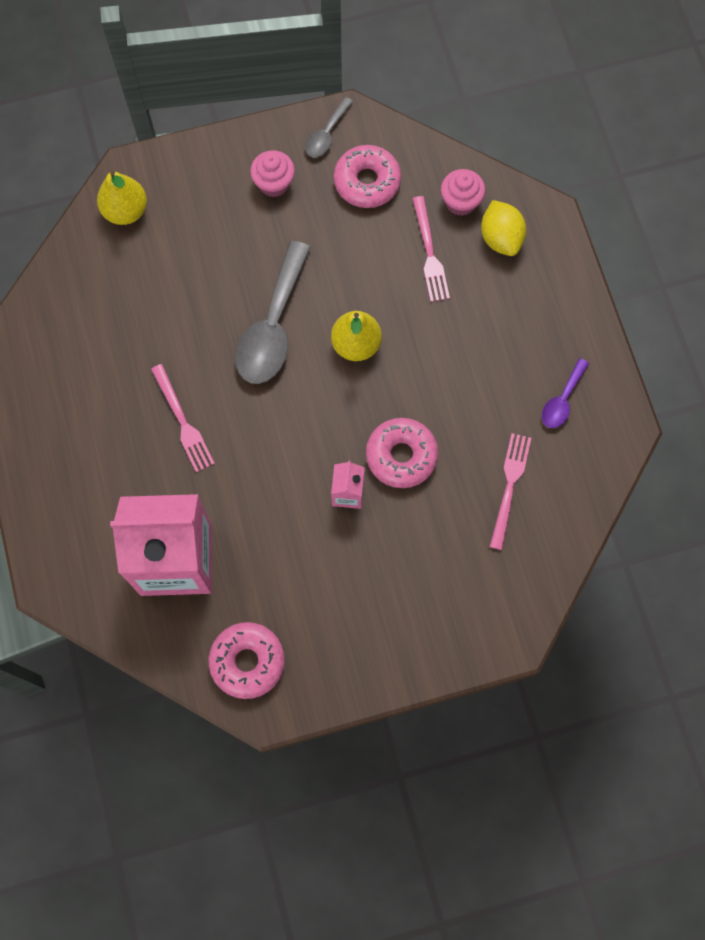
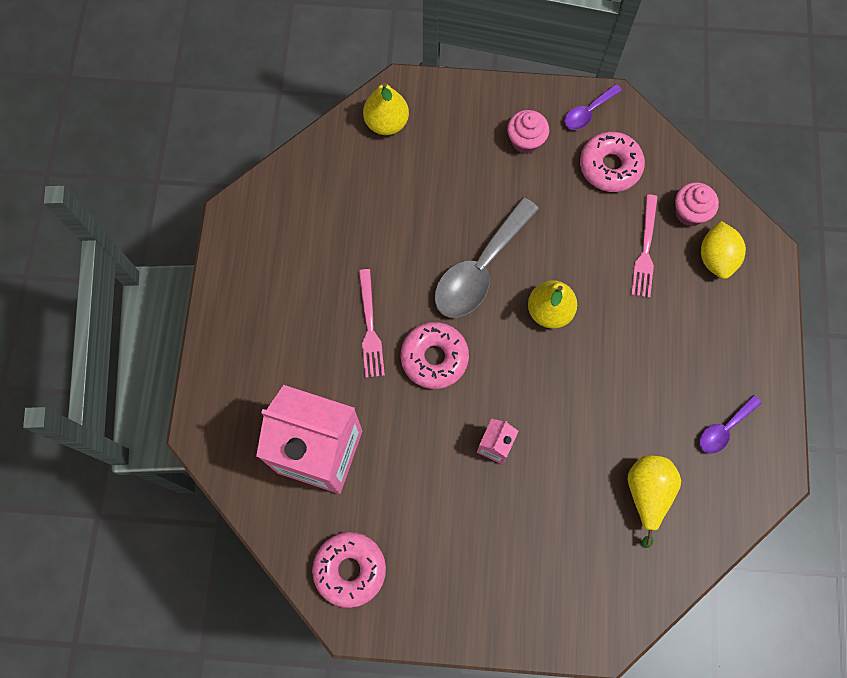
camera: 20 degrees right, 0 degrees up
(326, 134) = (587, 112): grey spoon -> purple spoon
(401, 456) = (556, 428): pink donut -> pink donut (434, 358)
(509, 487) = (647, 493): pink fork -> yellow pear

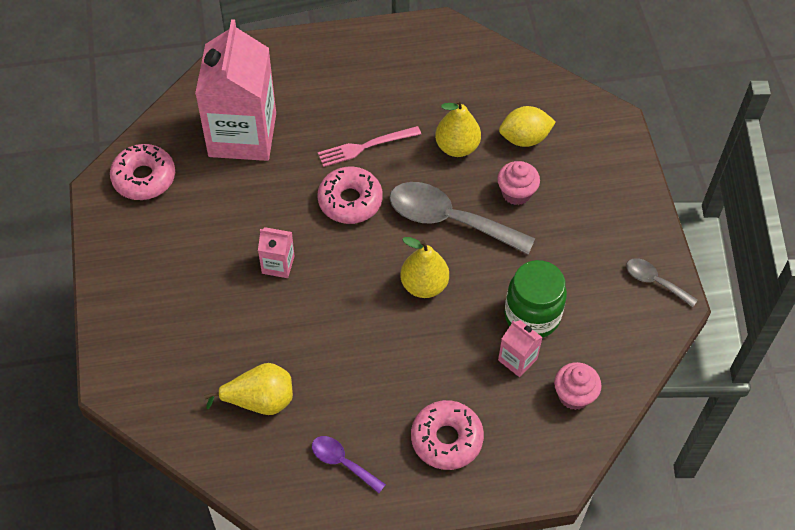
camera: 75 degrees right, 15 degrees down
(386, 123) = (574, 117): yellow pear -> yellow pear (457, 147)
(525, 141) = (600, 232): pink cupcake -> pink cupcake (516, 193)
(587, 112) = (654, 281): purple spoon -> grey spoon
(602, 224) = (532, 316): none -> green jar
(610, 166) = (600, 312): pink donut -> pink donut (446, 439)
(645, 249) = (517, 359): pink fork -> pink carton
(716, 258) = (530, 428): yellow lemon -> yellow lemon (524, 138)

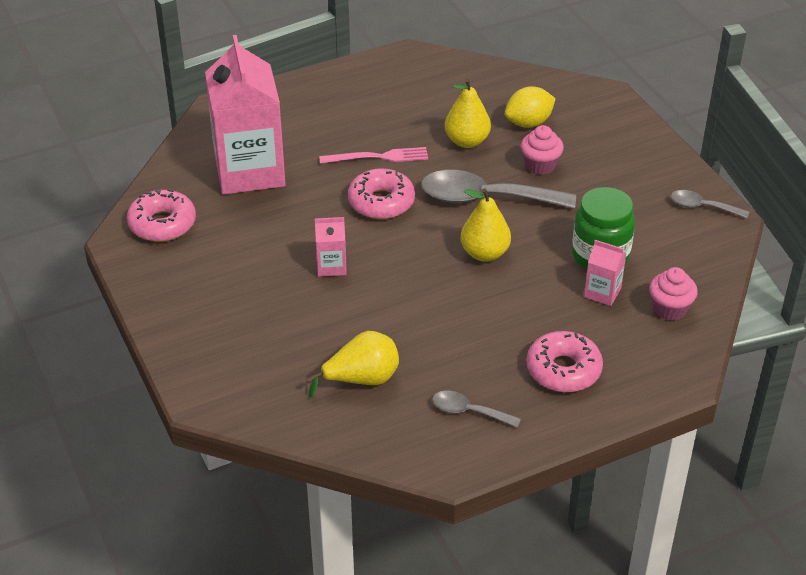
camera: 15 degrees left, 15 degrees down
(342, 462) = (468, 411): purple spoon -> grey spoon
(366, 146) = (378, 157): pink fork -> pink fork turned 150 degrees counterclockwise

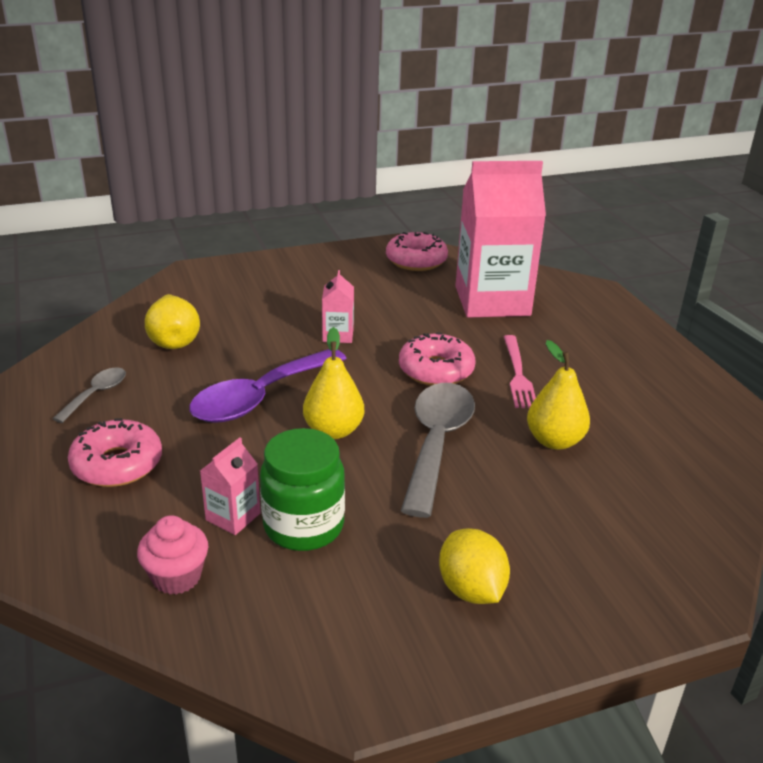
camera: 95 degrees right, 10 degrees down
(448, 302) = (259, 397): none -> purple spoon
(528, 123) = (603, 500): yellow lemon -> yellow lemon (471, 589)
(540, 165) = (504, 498): pink cupcake -> none
(702, 207) = (394, 666): grey spoon -> none

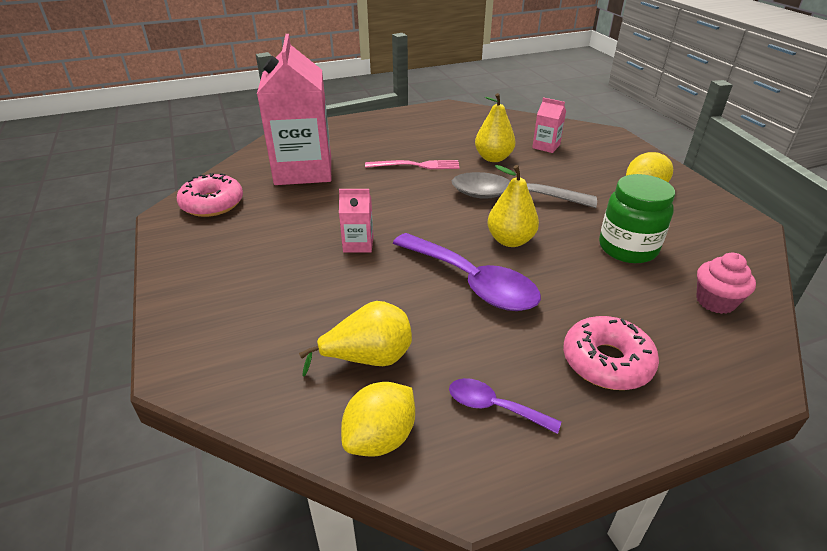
camera: 90 degrees left, 5 degrees up
(93, 345) = (380, 438): none -> yellow lemon
(96, 394) = (493, 407): grey spoon -> purple spoon
(233, 516) = (636, 281): pink carton -> pink carton (546, 146)
(436, 370) = (414, 196): pink donut -> none

